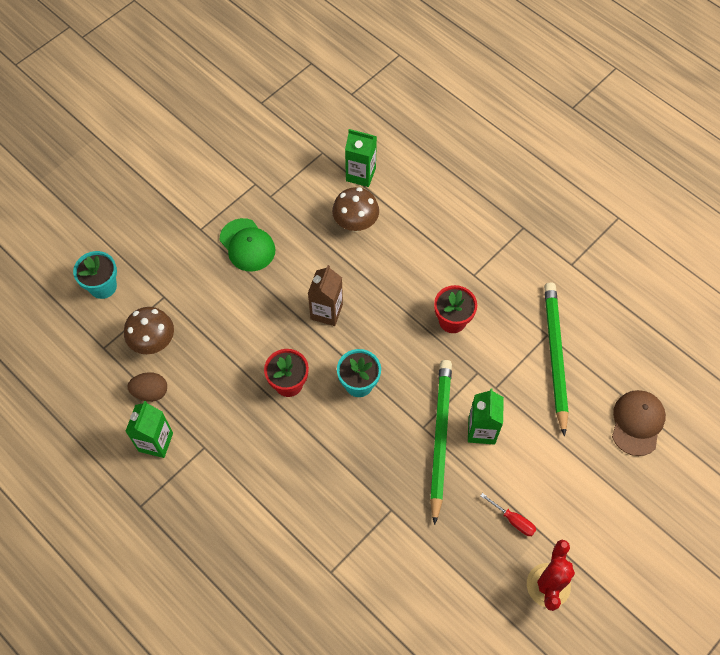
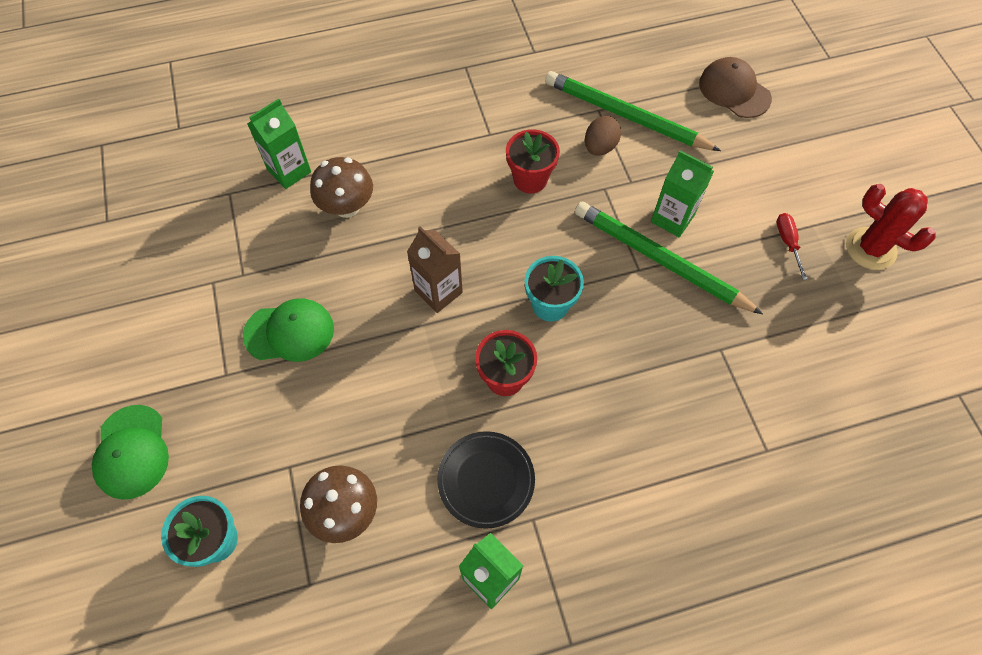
camera: 60 degrees left, 0 degrees up
(129, 213) = (132, 452): none -> green cap
(150, 392) = (415, 551): brown egg -> brown egg (600, 147)
(214, 408) = (486, 480): none -> black plate
(513, 520) = (787, 242): red screwdriver -> red screwdriver turned 75 degrees counterclockwise

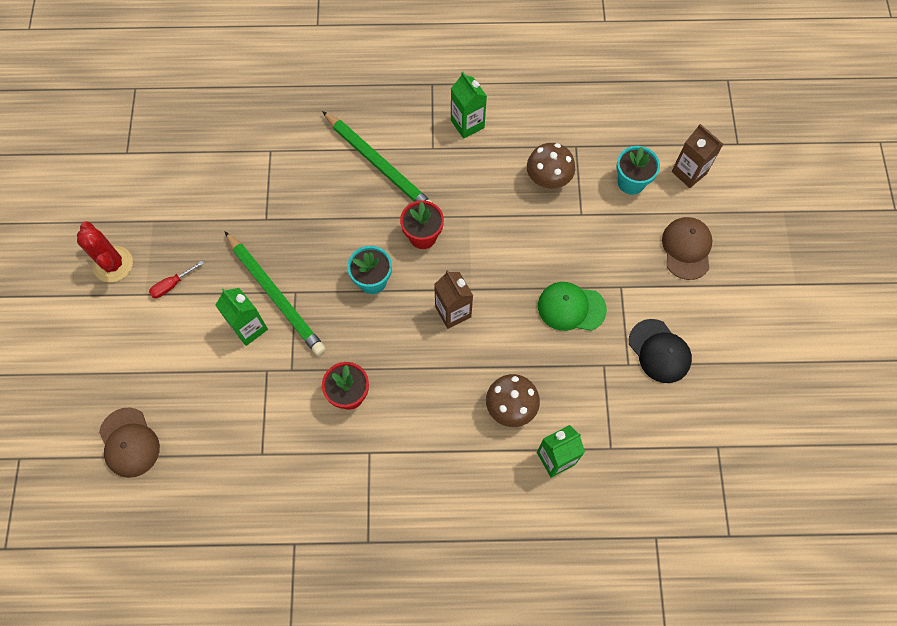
camera: 165 degrees left, 5 degrees up
(122, 583) = (689, 172): none -> brown carton
(132, 452) = (686, 249): green cap -> brown cap
(173, 306) = (659, 351): none -> black cap
(486, 480) = (455, 176): black plate -> none
(600, 147) = (277, 412): brown egg -> none
(626, 116) = (240, 440): green pencil -> green pencil (379, 164)
(787, 242) = (171, 285): red screwdriver -> red screwdriver turned 45 degrees clockwise

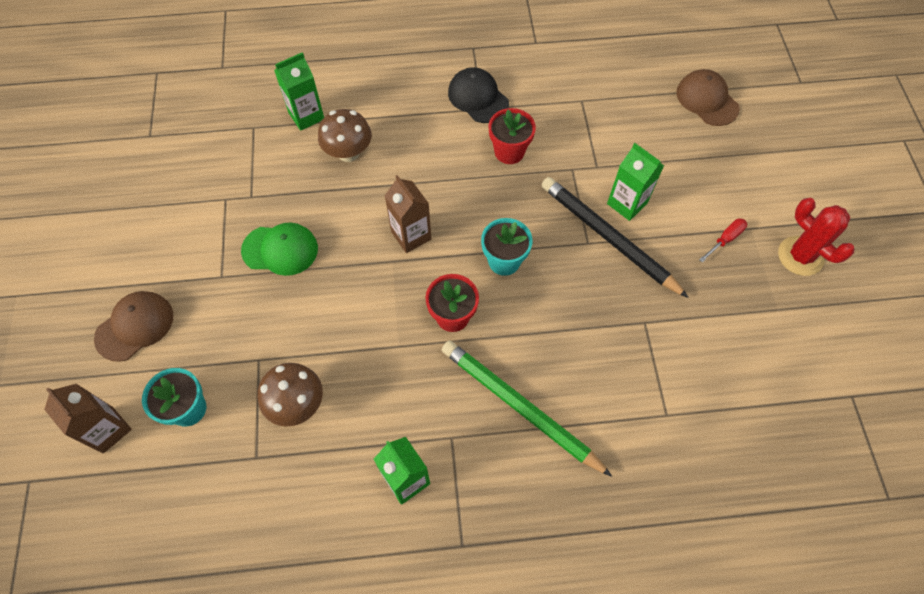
camera: 175 degrees right, 5 degrees down
(275, 295) = (608, 237): green pencil -> black pencil
(659, 351) = (190, 214): black cap -> black cap (478, 98)
(686, 249) = (135, 326): brown cap -> brown cap turned 135 degrees counterclockwise

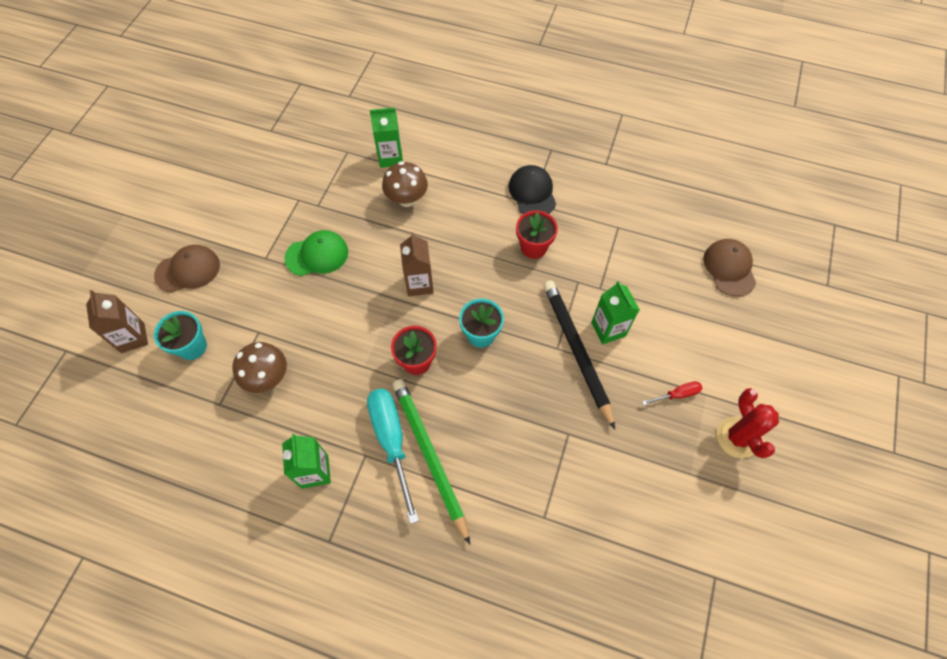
camera: 25 degrees right, 0 degrees up
(280, 250) = (317, 255): green cap -> green cap turned 45 degrees counterclockwise
(471, 409) = (391, 440): none -> turquoise screwdriver

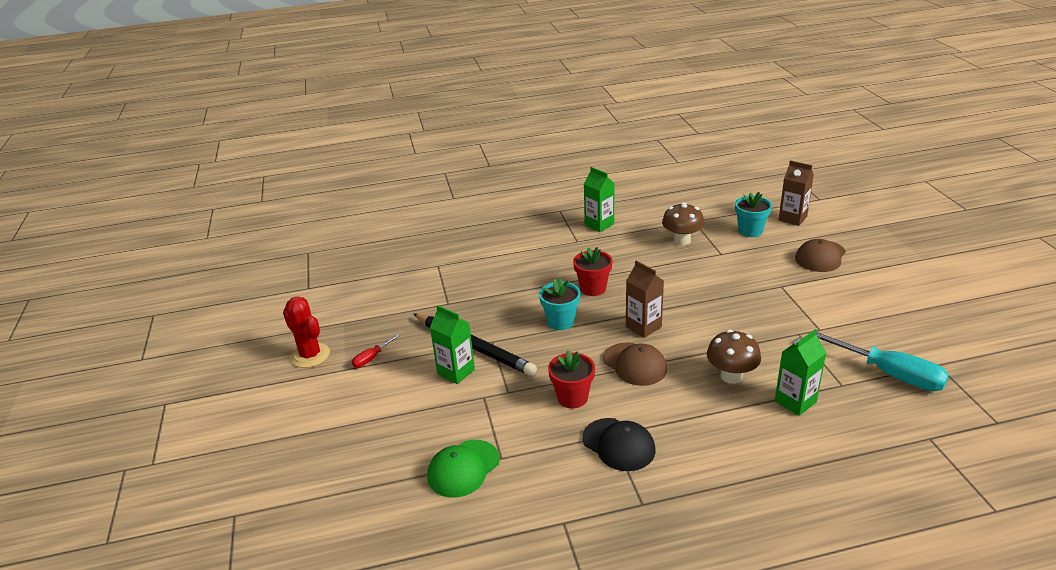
camera: 150 degrees right, 30 degrees down
(317, 255) = (746, 305): green cap -> green cap (463, 468)
(391, 440) = (567, 252): turquoise screwdriver -> turquoise screwdriver (891, 374)
(430, 456) = (535, 257): green pencil -> none
(729, 268) = (356, 477): brown cap -> brown cap (634, 364)

